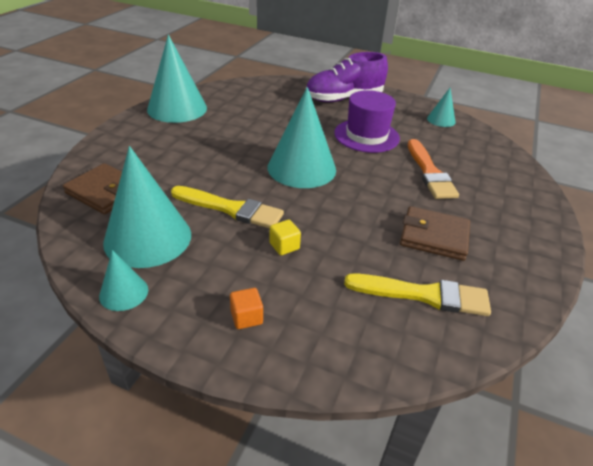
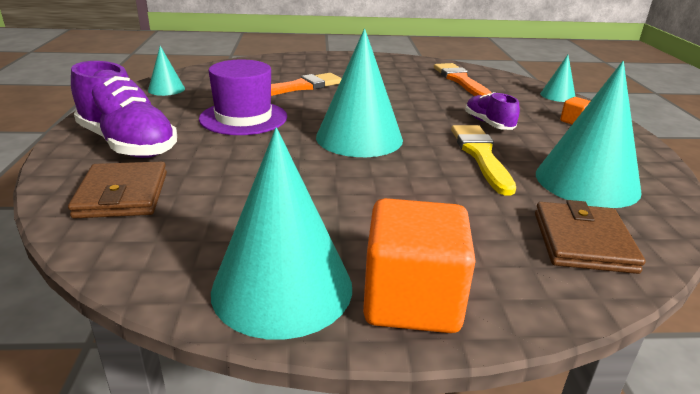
camera: 115 degrees left, 10 degrees down
(124, 292) = (648, 168): turquoise cone -> turquoise cone (557, 96)
(136, 129) = (412, 300): none -> orange cube
(284, 246) = (488, 123): yellow cube -> purple shoe
(423, 295) = (461, 81): yellow brush -> orange brush
(434, 236) = (394, 82): brown wallet -> brown wallet (122, 195)

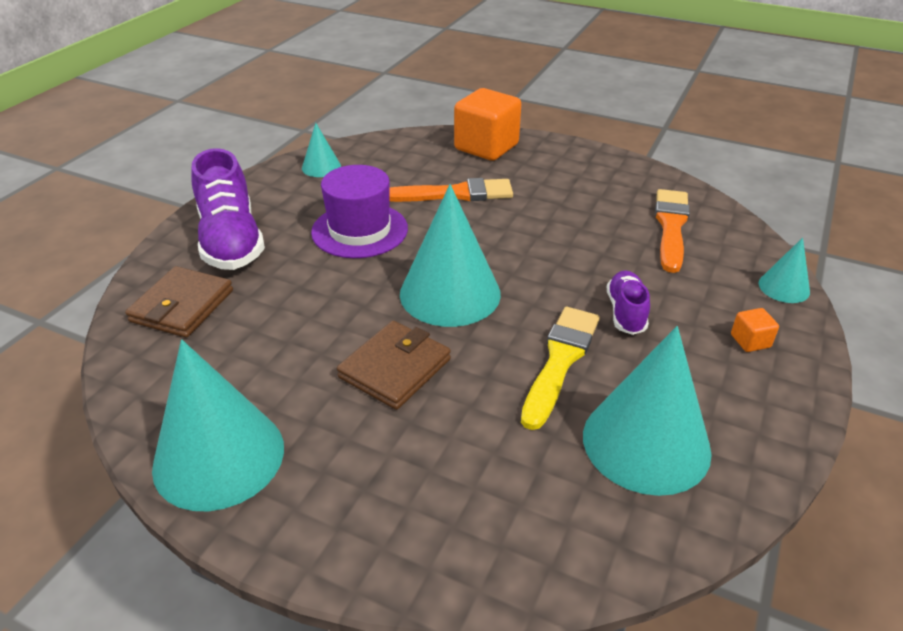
camera: 30 degrees right, 10 degrees up
(412, 300) = (305, 515): orange cube -> orange cube (486, 147)
(583, 242) = (540, 520): brown wallet -> brown wallet (395, 368)

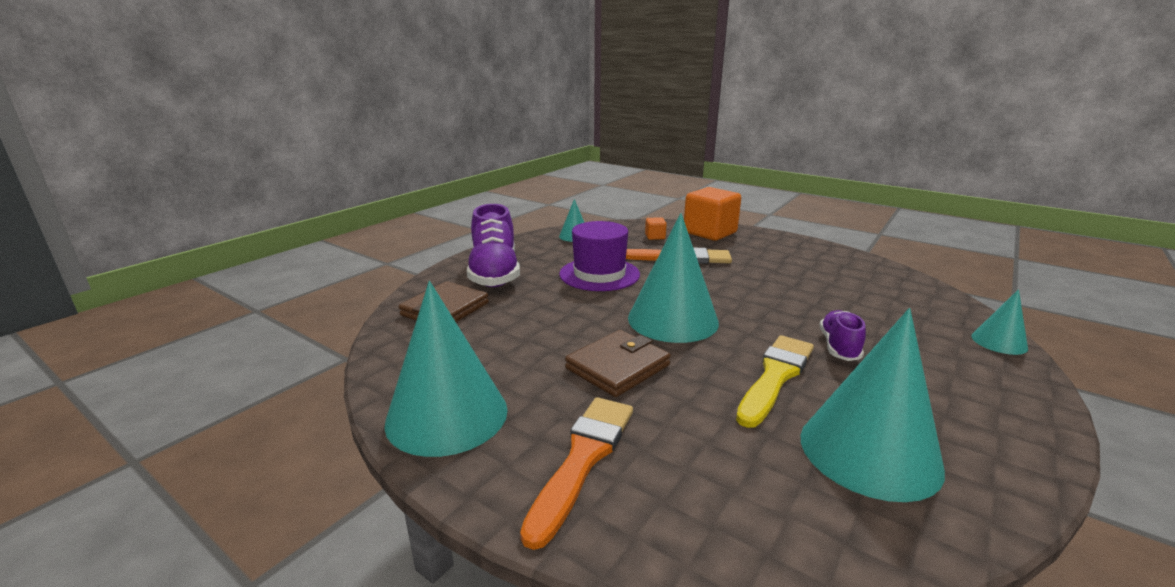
camera: 10 degrees right, 15 degrees down
(671, 227) = (877, 291): orange brush -> orange brush (583, 459)
(750, 341) = (971, 379): orange cube -> orange cube (655, 237)

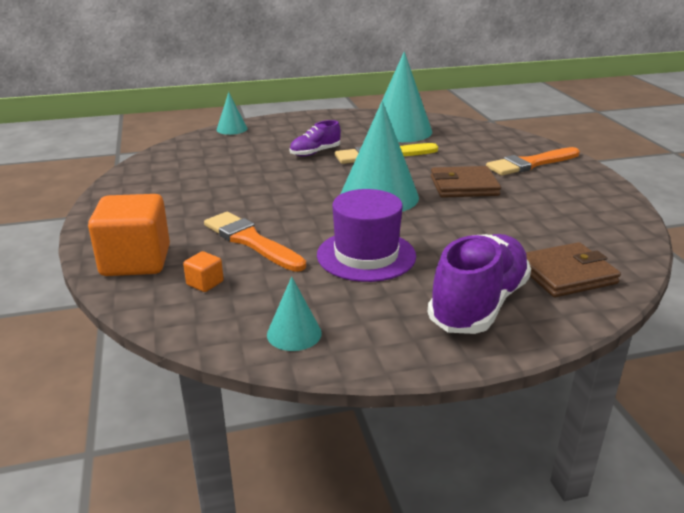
camera: 140 degrees left, 5 degrees up
(447, 415) = (596, 198): turquoise cone -> none

